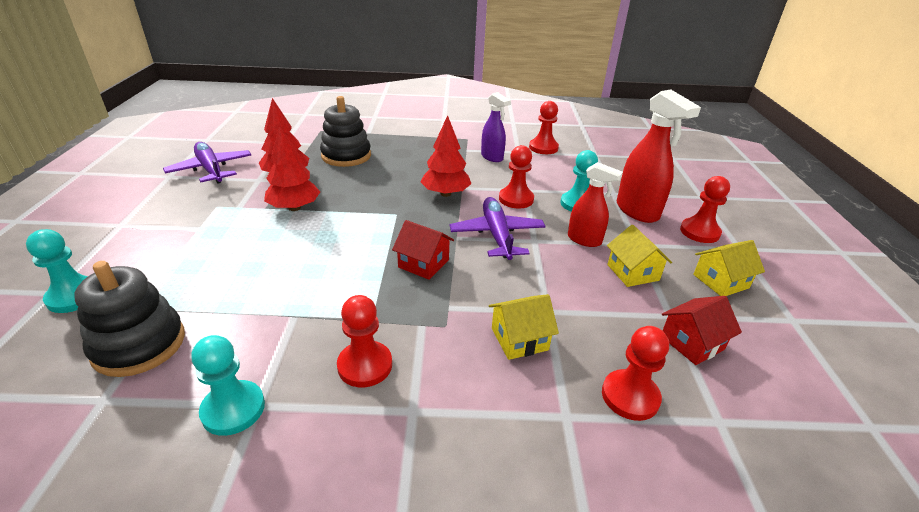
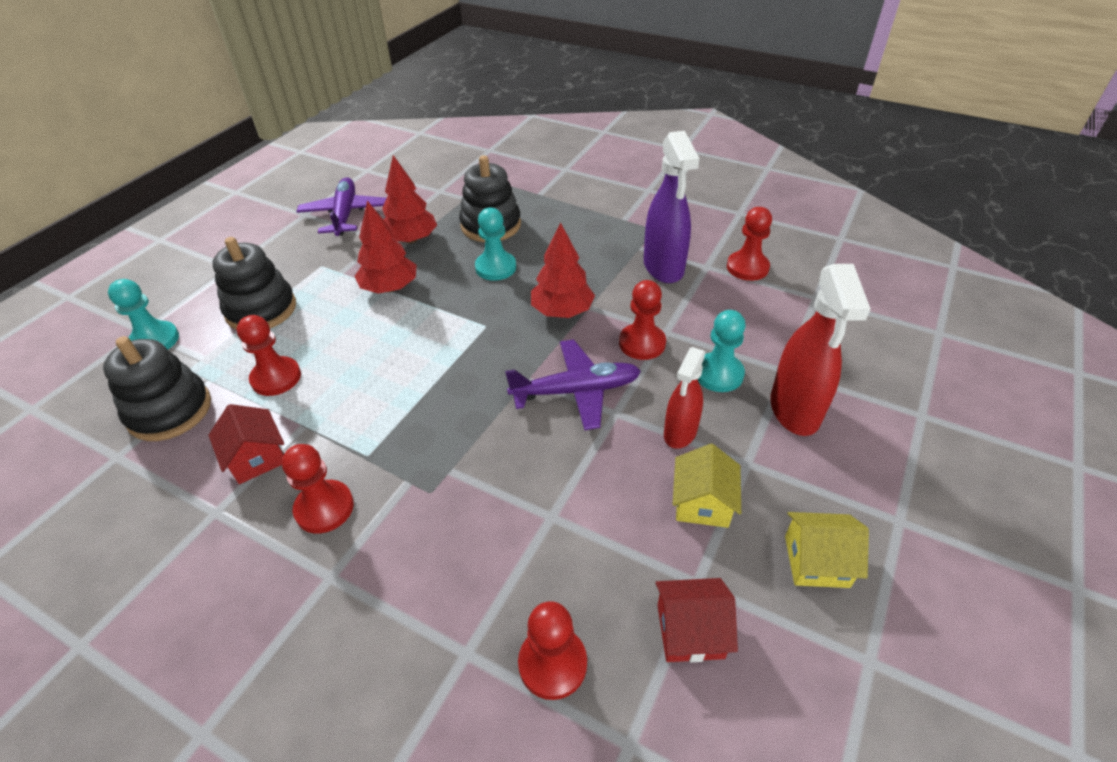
camera: 30 degrees right, 10 degrees up
(180, 247) = (261, 309): none -> black stacking toy
(233, 409) = (195, 508): turquoise pawn -> turquoise pawn (495, 267)
(423, 264) = (466, 404): red house -> red house (256, 458)
(492, 157) = (663, 267): purple spray bottle -> purple spray bottle, size x1.59
(497, 235) = (576, 391): purple plane -> purple plane turned 60 degrees clockwise
(519, 339) = (491, 540): yellow house -> none
(584, 240) = (680, 433): red spray bottle -> red spray bottle turned 60 degrees clockwise
(699, 232) = (859, 473): red pawn -> red pawn (276, 378)

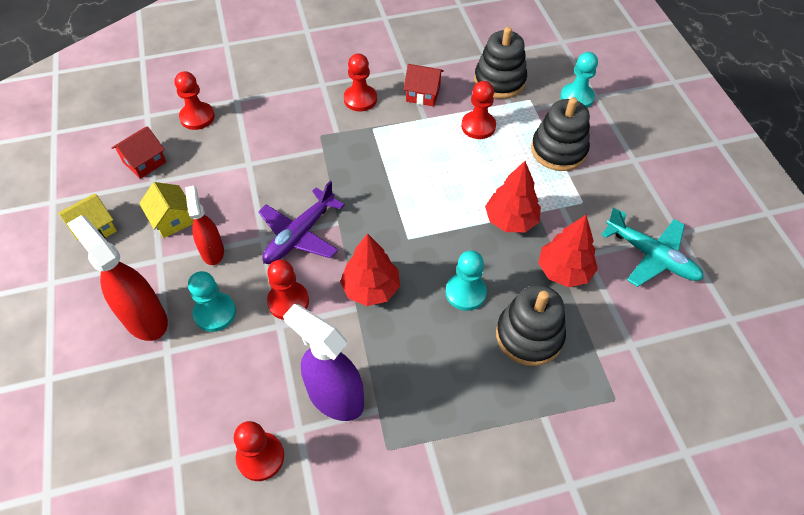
camera: 135 degrees right, 10 degrees up
(345, 215) = (651, 256): purple plane -> turquoise plane

